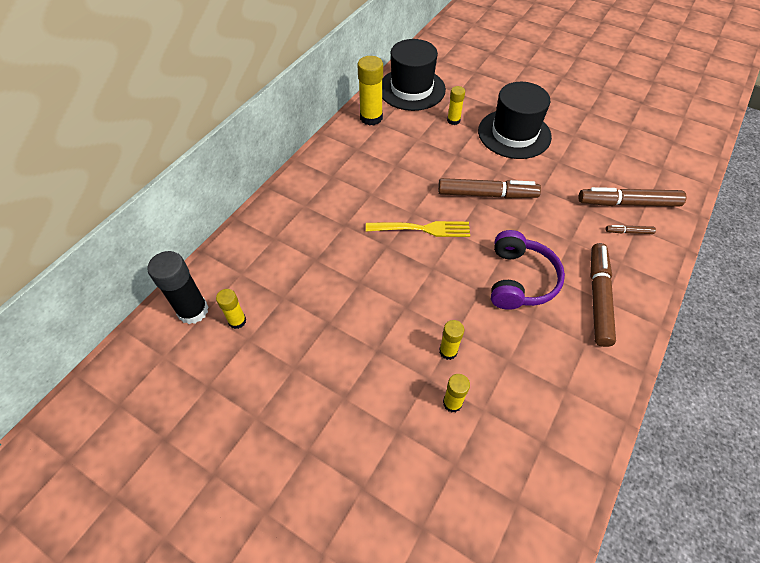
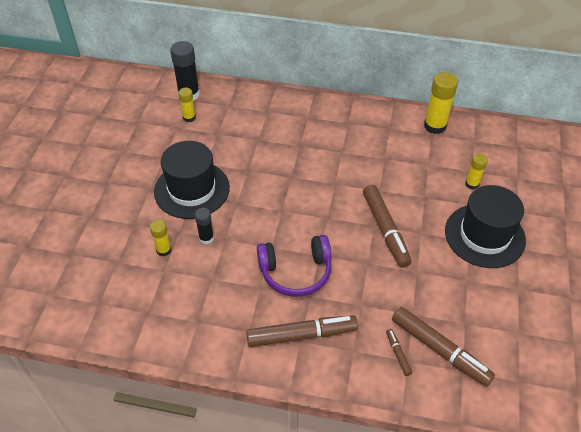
camera: 70 degrees right, 5 degrees down
(411, 89) = (496, 143): black hat -> black hat (192, 189)
(422, 229) = (320, 194): yellow fork -> none
(448, 351) = (206, 238): yellow glue stick -> black glue stick
(628, 203) = (439, 350): brown marker -> brown marker turned 150 degrees clockwise

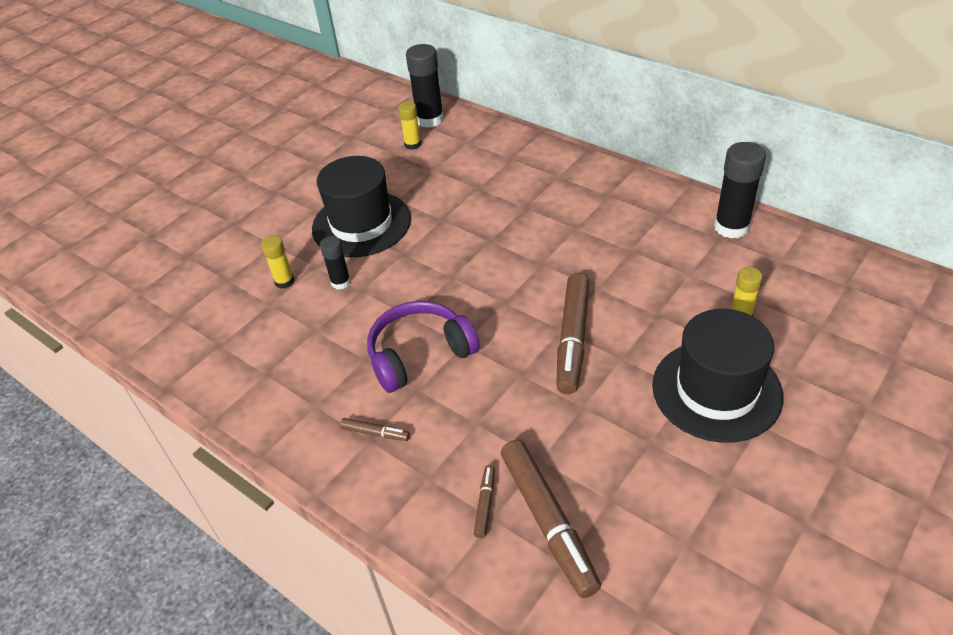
camera: 30 degrees right, 5 degrees down
(296, 272) = (420, 354): purple headphones -> purple headphones turned 135 degrees clockwise
(301, 335) = (375, 433): brown marker -> brown marker, size x0.45
(435, 126) = (731, 227): yellow glue stick -> black glue stick

